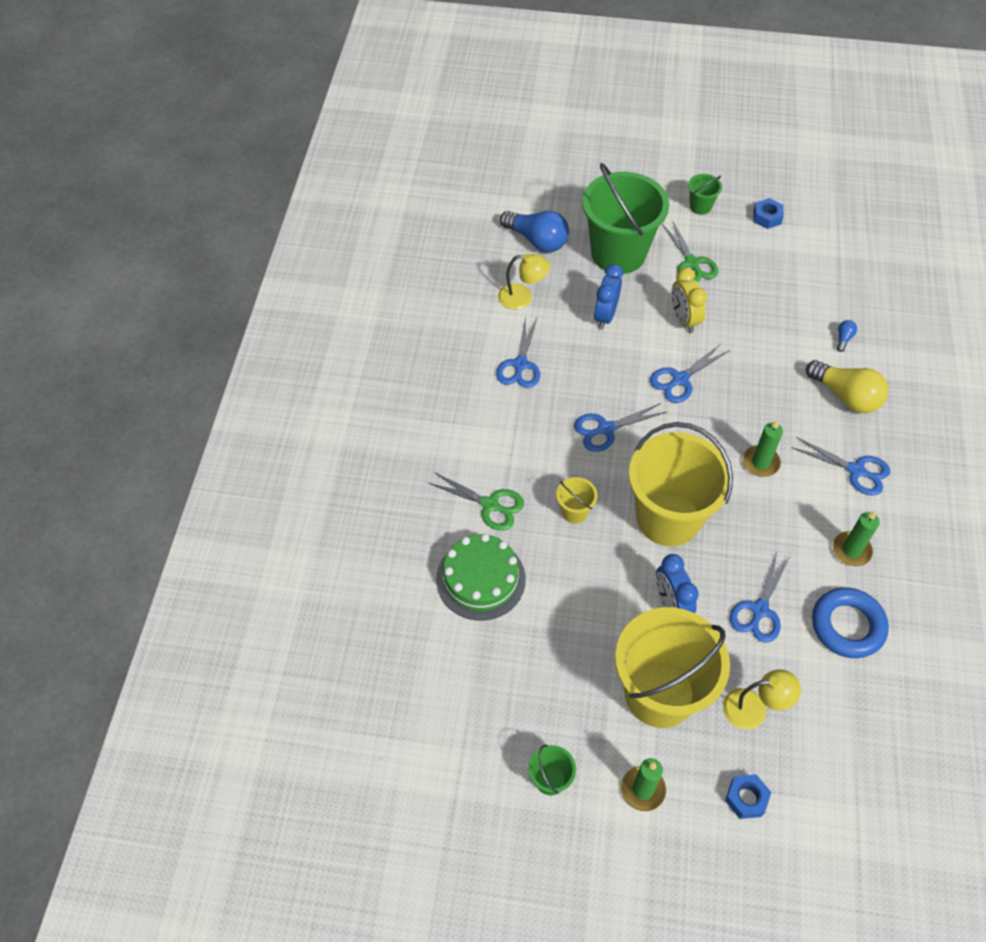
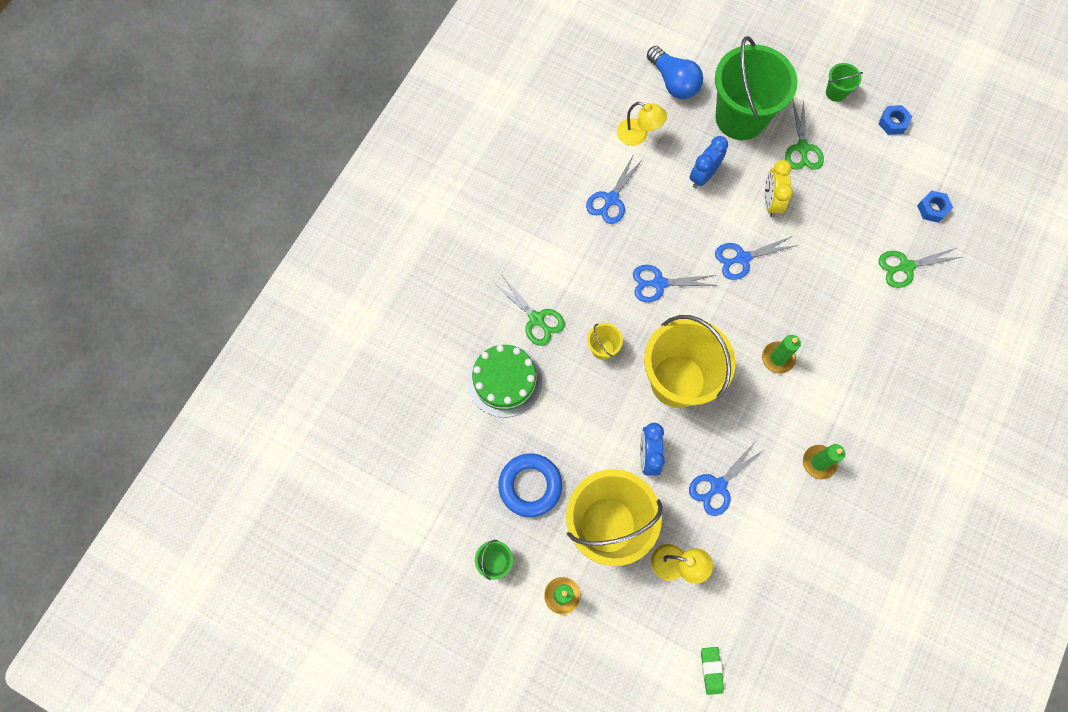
camera: 20 degrees right, 15 degrees up
(746, 798) = (638, 632): blue nut -> blue nut (932, 209)
(843, 339) = (906, 267): blue light bulb -> green scissors
(844, 810) = (711, 670): none -> green eraser
(845, 396) = (881, 322): yellow light bulb -> none
(847, 626) = (784, 525): blue ring -> blue ring (530, 486)
(856, 470) = (857, 393): blue scissors -> none

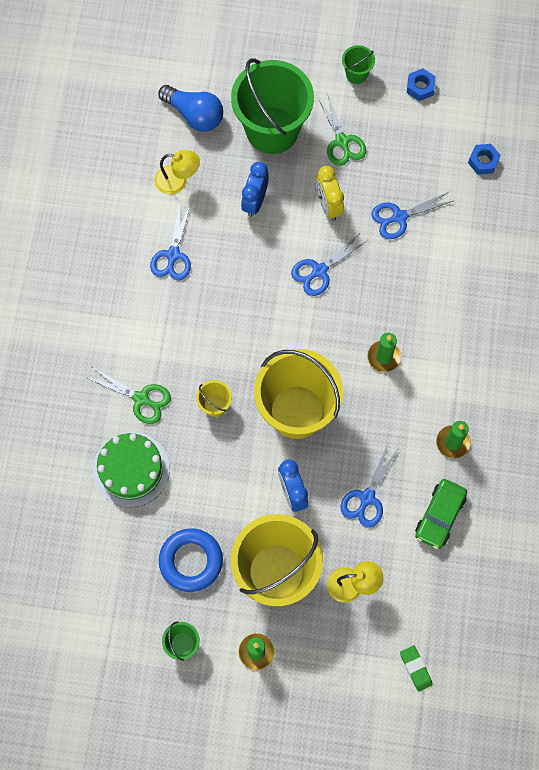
camera: 20 degrees left, 0 degrees up
(659, 283) = (248, 323): blue scissors -> blue scissors (399, 217)
(783, 529) = (440, 516): none -> green car
(906, 267) = (476, 227): green scissors -> none

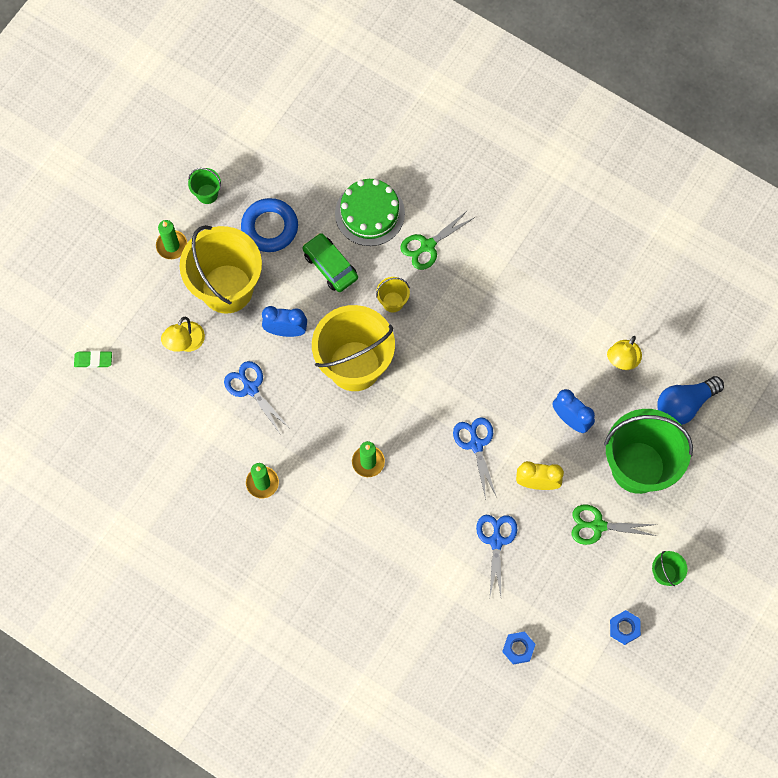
camera: 115 degrees right, 0 degrees up
(173, 255) = (549, 326): blue scissors -> none
(440, 516) = (205, 440): green car -> green car (330, 266)

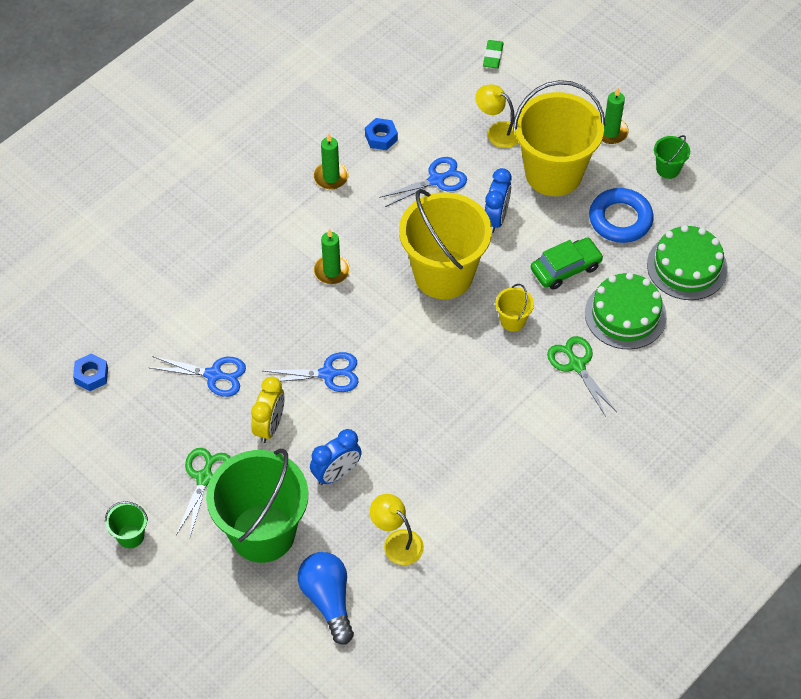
camera: 100 degrees right, 15 degrees down
(311, 170) = (687, 266): none -> green cake
(624, 628) = (82, 482): blue nut -> blue nut (381, 137)

